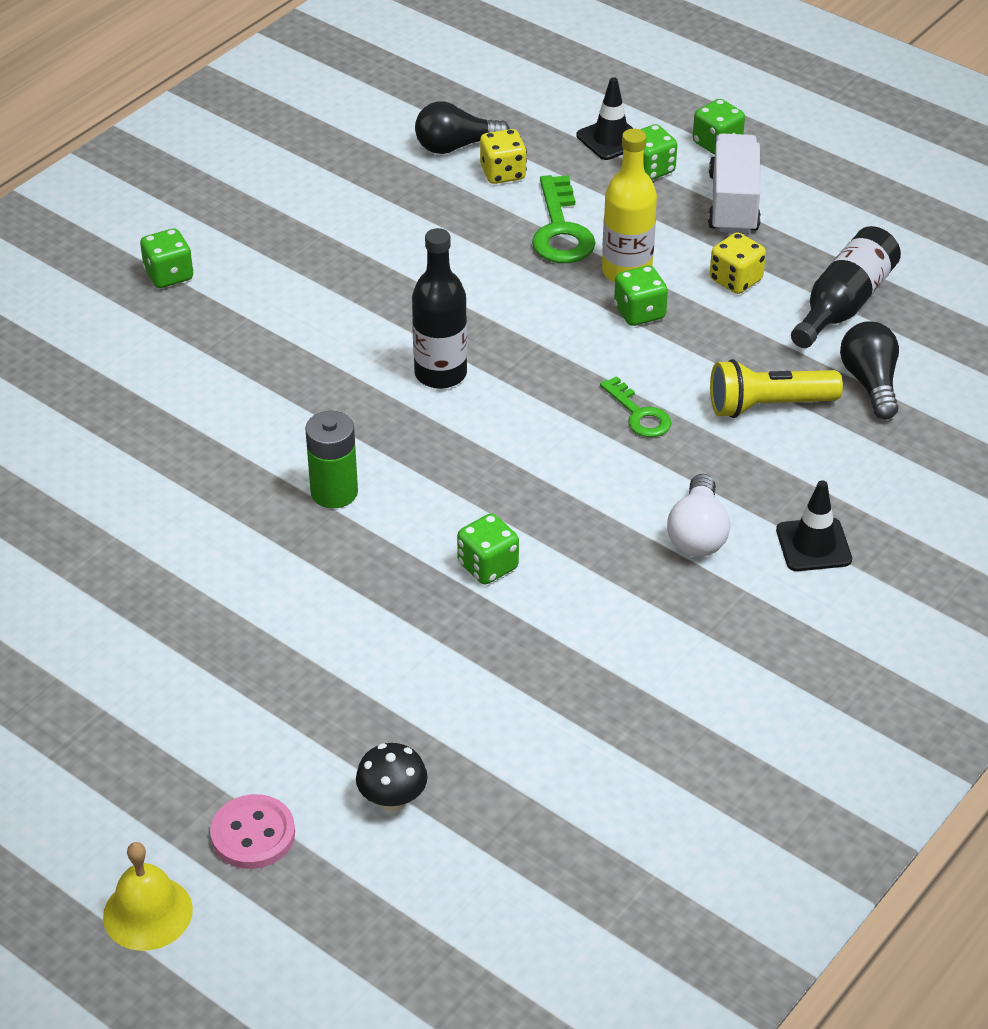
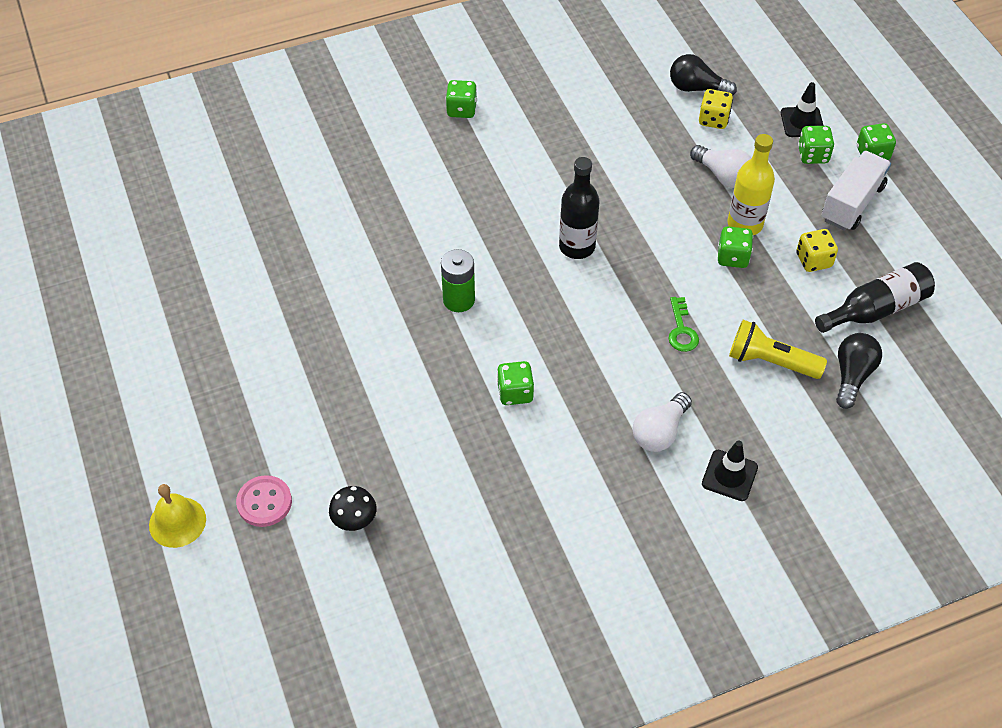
camera: 30 degrees right, 10 degrees up
(560, 230) = (723, 176): green key -> white light bulb

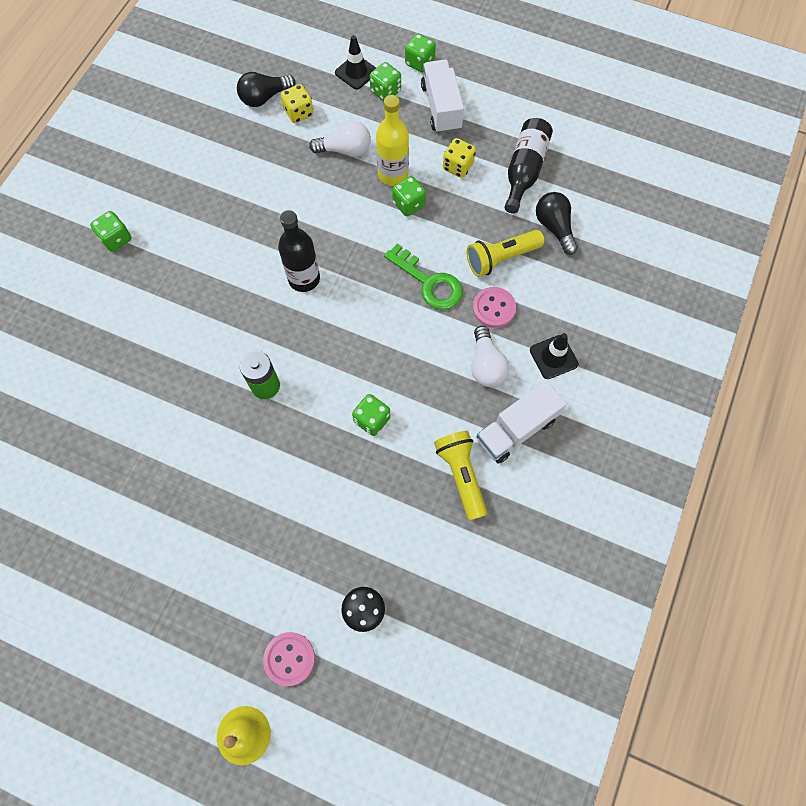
camera: 45 degrees left, 15 degrees up
(542, 495) = (461, 475): none -> yellow flashlight
(629, 502) = (516, 429): none -> white truck
(681, 330) = (429, 282): green key -> green key, size x1.60
(718, 394) = (494, 308): none -> pink button

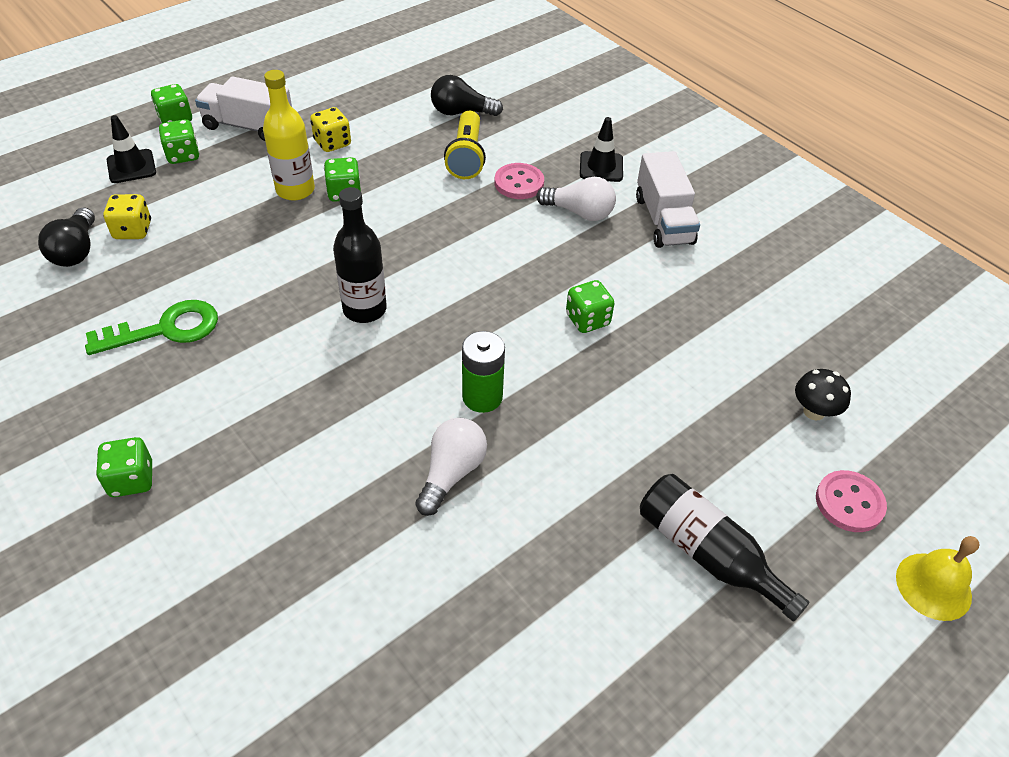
camera: 65 degrees left, 20 degrees down
(345, 150) = (225, 213): white light bulb -> white light bulb (451, 473)
(429, 282) = (452, 215): green key -> green key (165, 329)
(461, 475) = (693, 276): yellow flashlight -> none
(524, 171) = (381, 105): black bottle -> black bottle (708, 553)

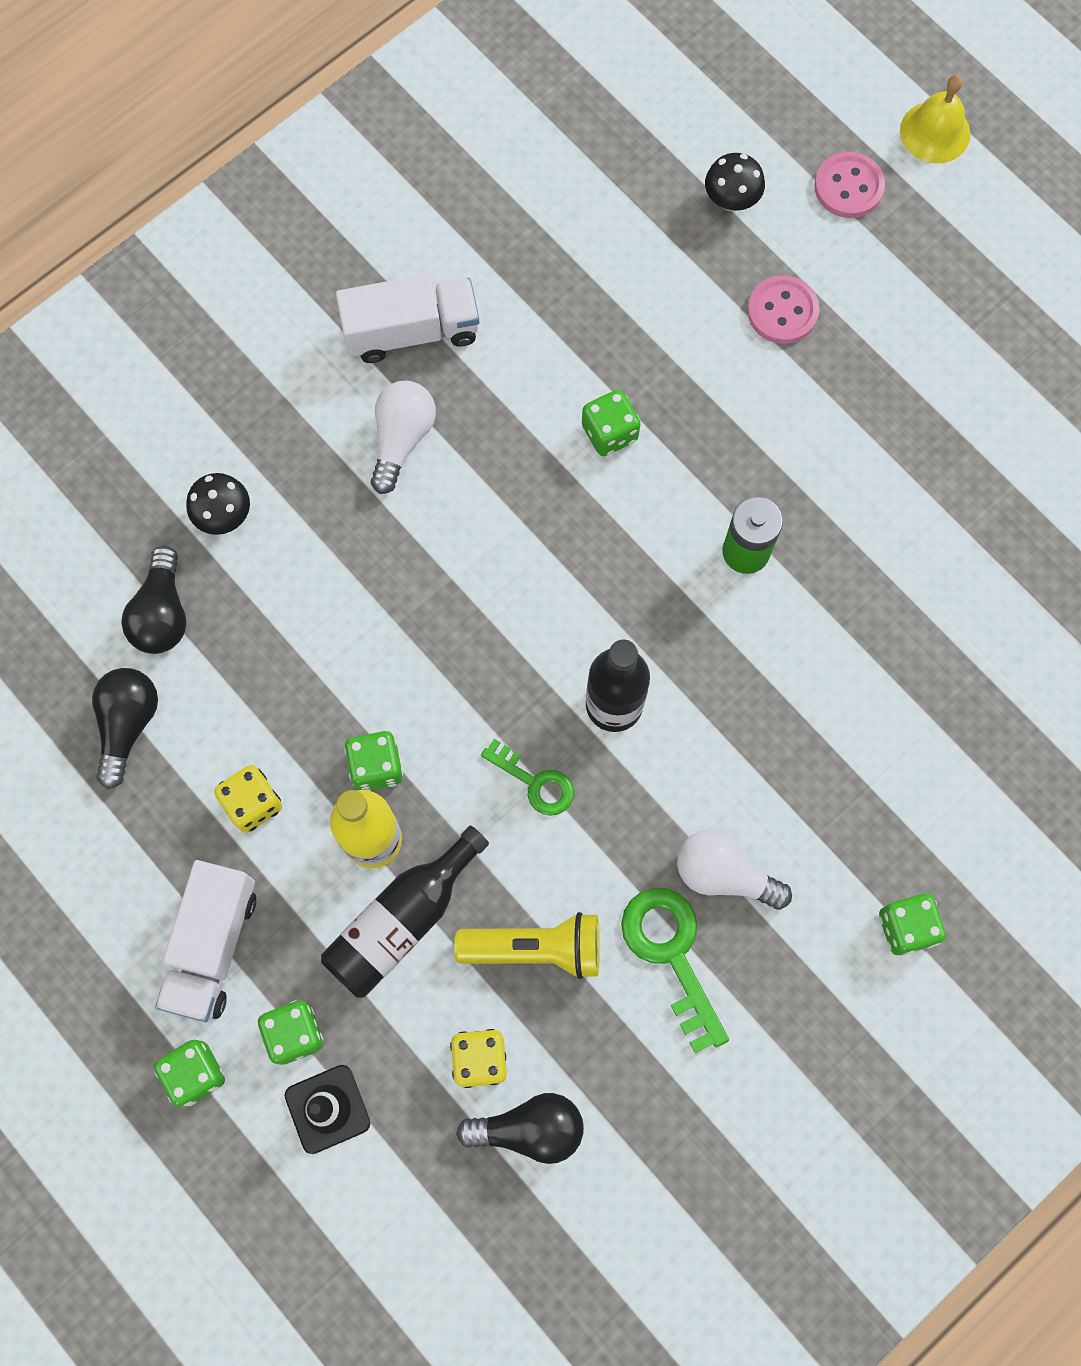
camera: 90 degrees left, 25 degrees up
(315, 265) = (535, 782): none -> green key
(393, 99) = (128, 724): none -> black light bulb
(451, 473) = (857, 578): white light bulb -> white light bulb (724, 874)
(466, 157) = (280, 598): yellow flashlight -> yellow flashlight (536, 948)
(519, 183) = (340, 521): pink button -> pink button (782, 311)
(524, 136) = (224, 516): none -> black mushroom
(601, 167) = (296, 408): black traffic cone -> none
(708, 553) = (925, 326): black bottle -> black bottle (402, 920)

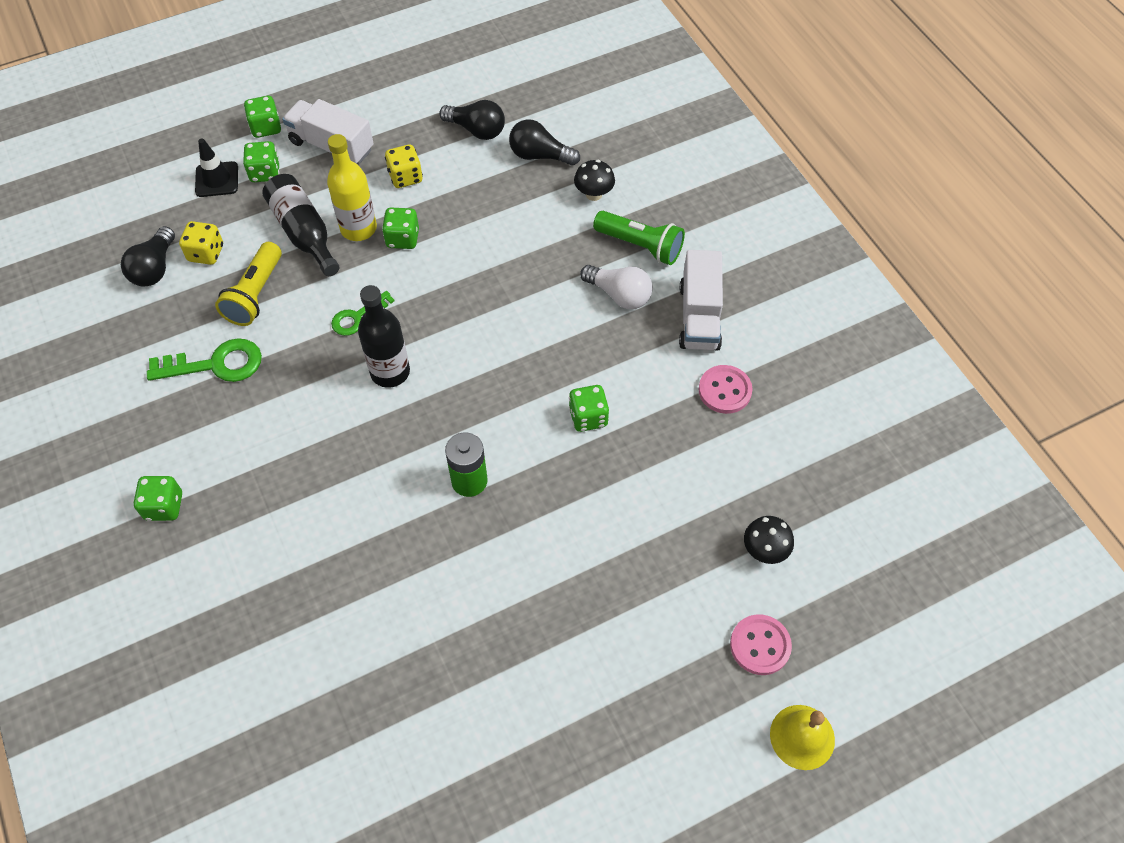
camera: 105 degrees right, 15 degrees down
(307, 430) = (640, 246): none -> green flashlight
(724, 874) = (251, 406): white light bulb -> none
(782, 311) = (656, 560): pink button -> pink button (724, 390)

